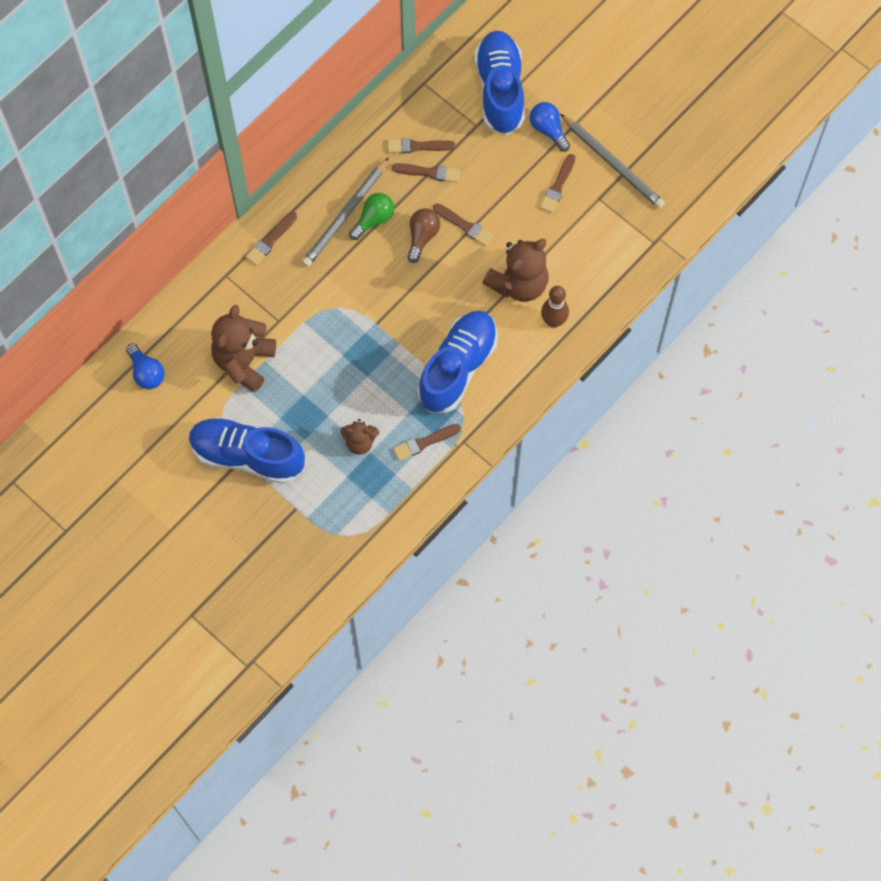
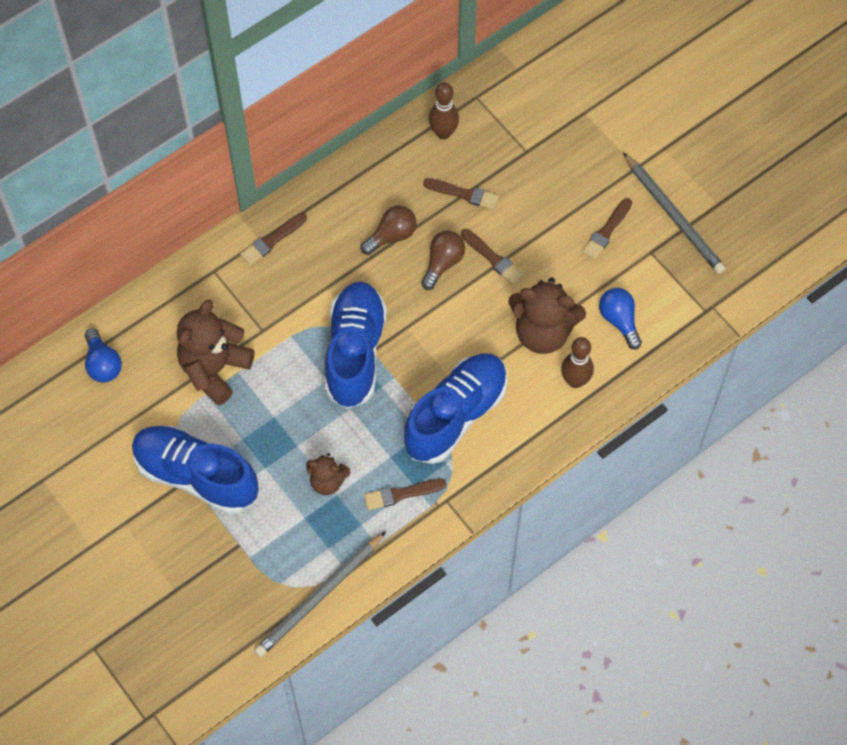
camera: 10 degrees right, 5 degrees down
(345, 215) = (361, 226): grey pencil -> grey pencil (319, 597)
(373, 220) = (391, 236): green light bulb -> brown light bulb
(401, 120) = (443, 133): none -> brown bowling pin
(417, 146) = (456, 164): brown brush -> none
(500, 90) = (560, 117): blue shoe -> blue shoe (355, 352)
(519, 283) = (543, 332): brown teddy bear -> brown teddy bear turned 45 degrees clockwise
(548, 130) = (606, 168): blue light bulb -> blue light bulb (619, 321)

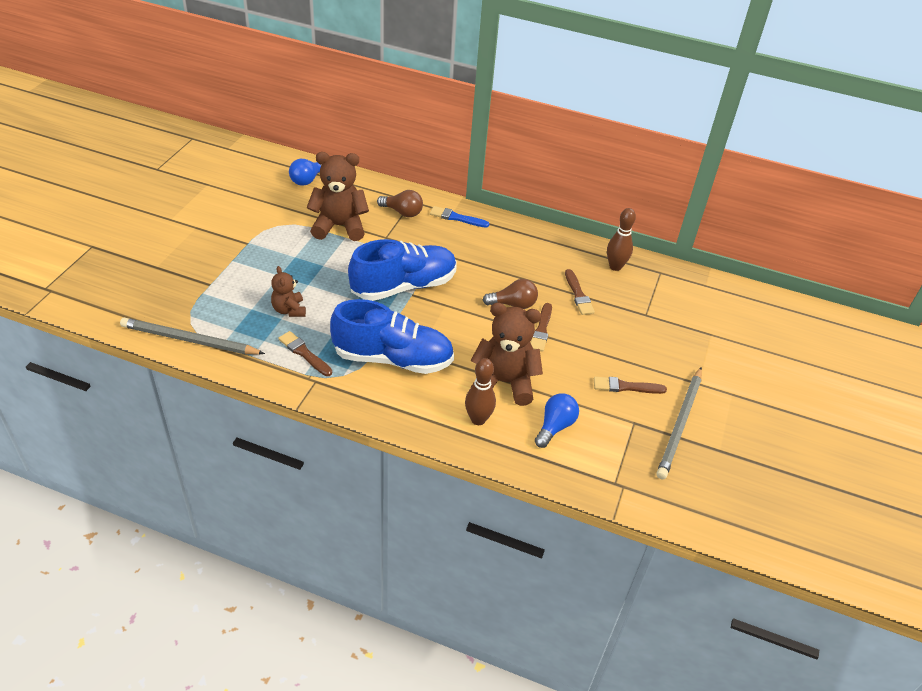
camera: 55 degrees right, 20 degrees down
(196, 476) = (252, 246): blue shoe -> none
(272, 240) = (456, 218): brown brush -> blue brush
(391, 236) = (511, 271): brown light bulb -> brown light bulb (402, 212)
(543, 332) = (504, 382): brown teddy bear -> brown teddy bear turned 120 degrees clockwise

